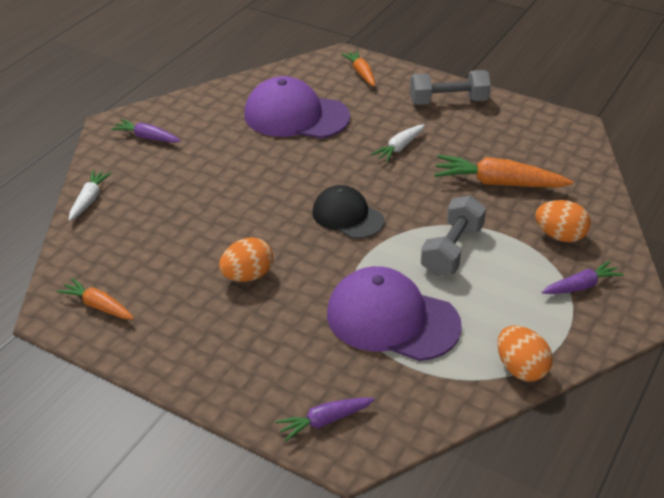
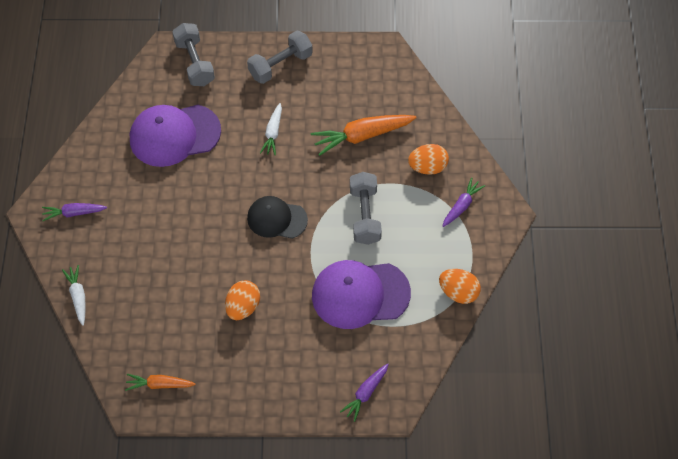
camera: 30 degrees left, 20 degrees up
(361, 73) = (195, 63): orange carrot -> grey dumbbell

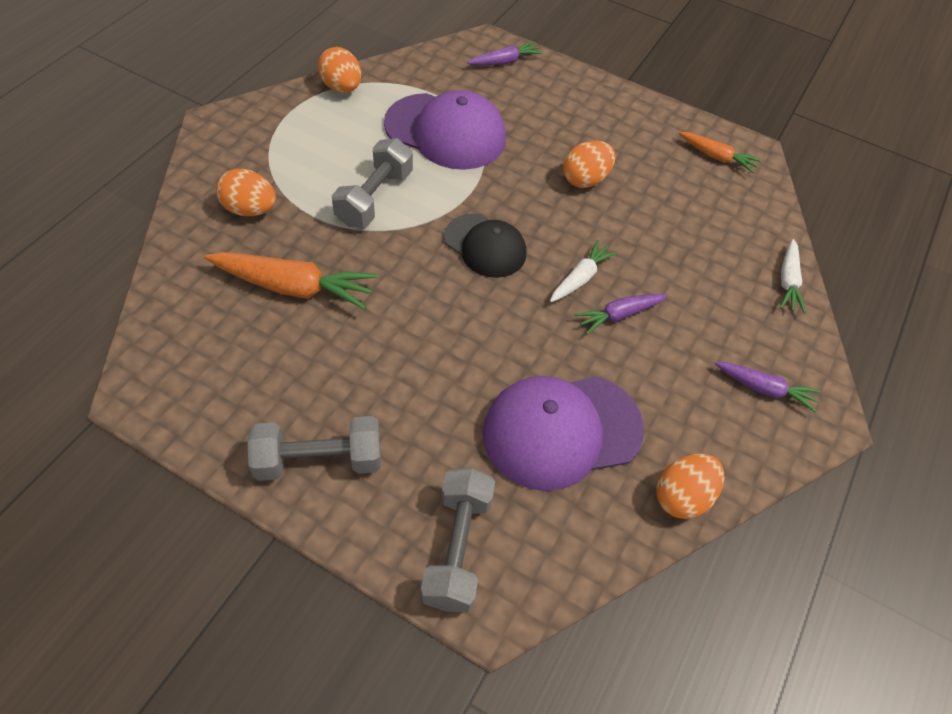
camera: 155 degrees left, 5 degrees down
(100, 134) = (682, 496): none -> orange egg
(174, 135) = (561, 430): purple cap -> purple cap turned 150 degrees clockwise
(273, 133) = (411, 356): white carrot -> white carrot (580, 278)
(461, 206) = (255, 153): purple carrot -> purple carrot (619, 315)

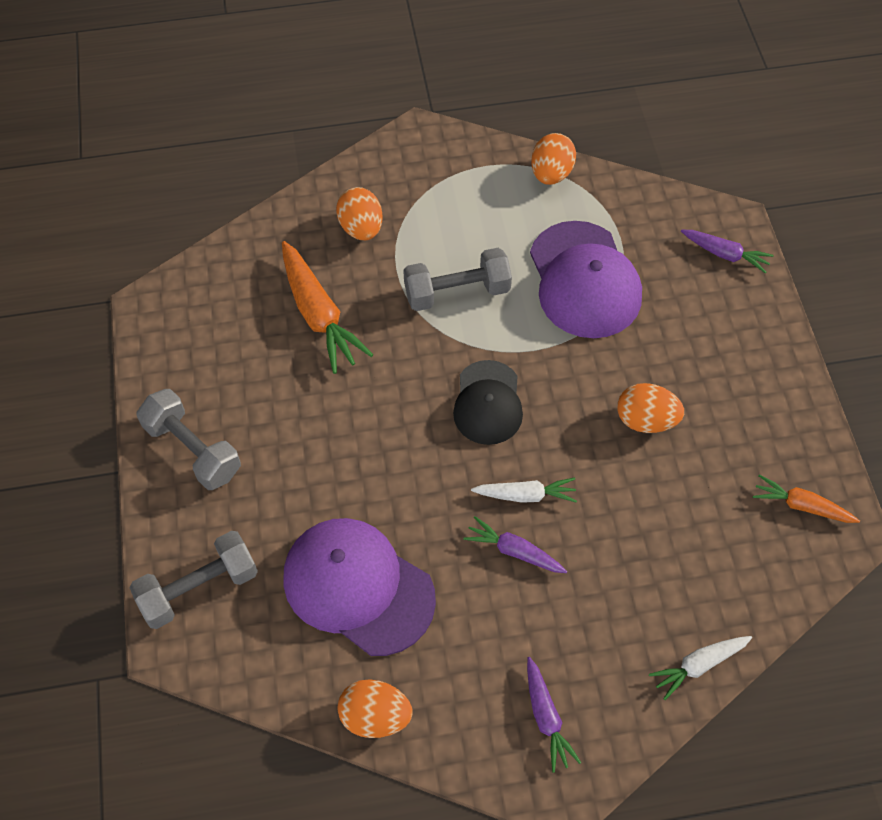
camera: 55 degrees right, 5 degrees up
(716, 157) = (801, 505): orange carrot -> orange carrot turned 120 degrees clockwise

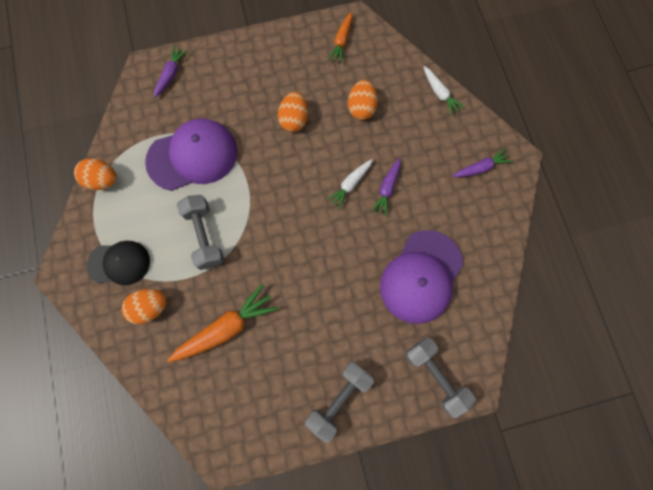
camera: 95 degrees left, 15 degrees up
(375, 716) = (495, 258): orange egg -> orange egg (361, 108)
(488, 403) = (289, 210): black cap -> black cap (119, 263)
(525, 495) = (350, 184): white carrot -> white carrot turned 135 degrees counterclockwise

